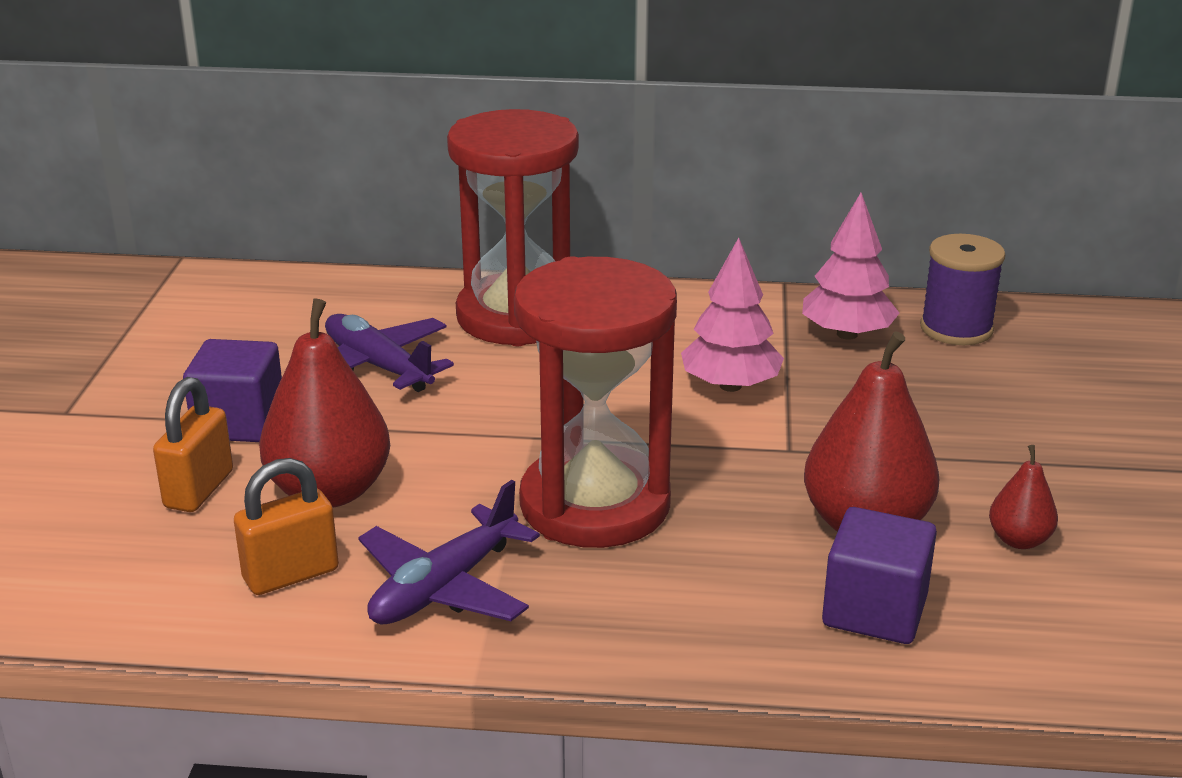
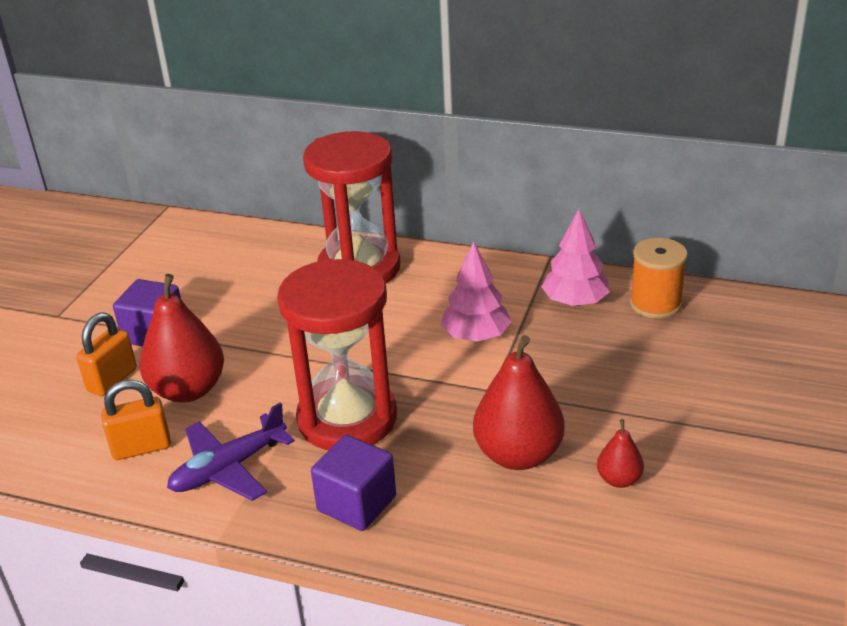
camera: 15 degrees right, 5 degrees up
(378, 366) = (255, 299): purple plane -> none
(874, 610) = (494, 521): purple cube -> purple cube (356, 503)
(956, 328) = (655, 304): purple spool -> orange spool

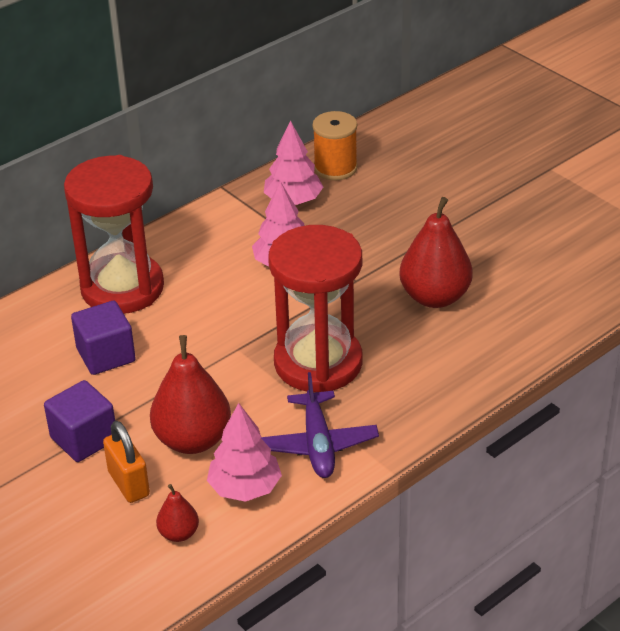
camera: 60 degrees left, 5 degrees up
(141, 448) = (245, 488): orange padlock -> pink tree
(356, 503) = (416, 390): purple cube -> purple cube (106, 355)
(619, 479) = (496, 265): red pear -> red pear (179, 533)

